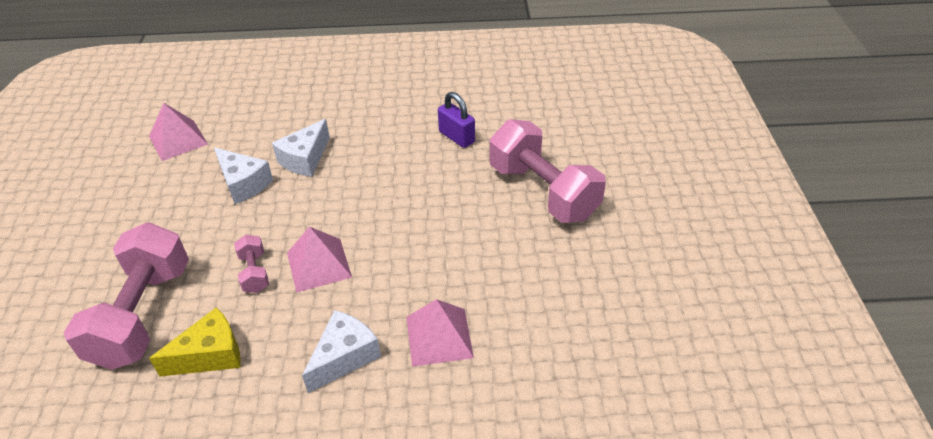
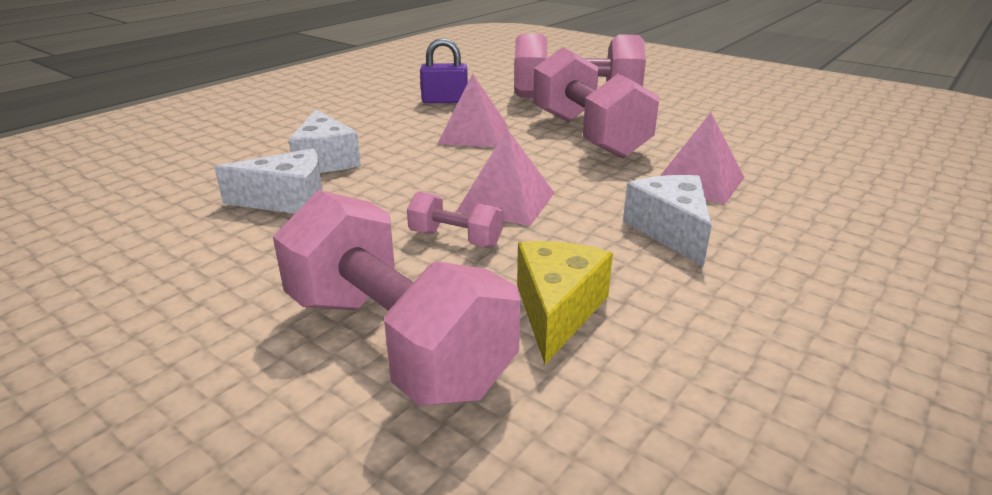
camera: 50 degrees left, 15 degrees down
(178, 140) = (103, 213): pink pyramid -> pink pyramid (473, 134)
(469, 240) = (588, 135): none -> pink dumbbell

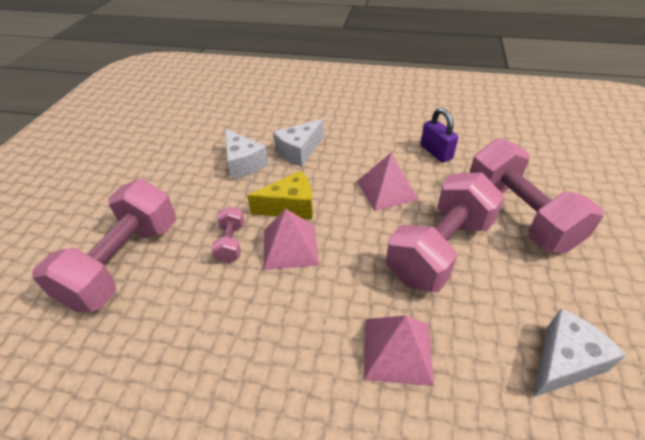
camera: 65 degrees right, 15 degrees up
(557, 310) = (168, 317): yellow cheese -> yellow cheese (290, 206)
(671, 231) = (294, 351): white cheese -> white cheese (564, 362)

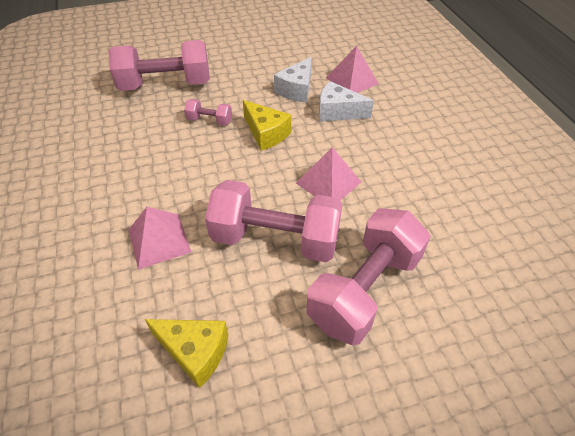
camera: 60 degrees right, 5 degrees up
(231, 243) = (209, 120): pink dumbbell -> pink dumbbell turned 45 degrees clockwise
(290, 246) = (224, 150): pink pyramid -> pink pyramid (352, 80)
(436, 152) = (416, 201): purple padlock -> none
(564, 362) = (195, 352): white cheese -> yellow cheese

